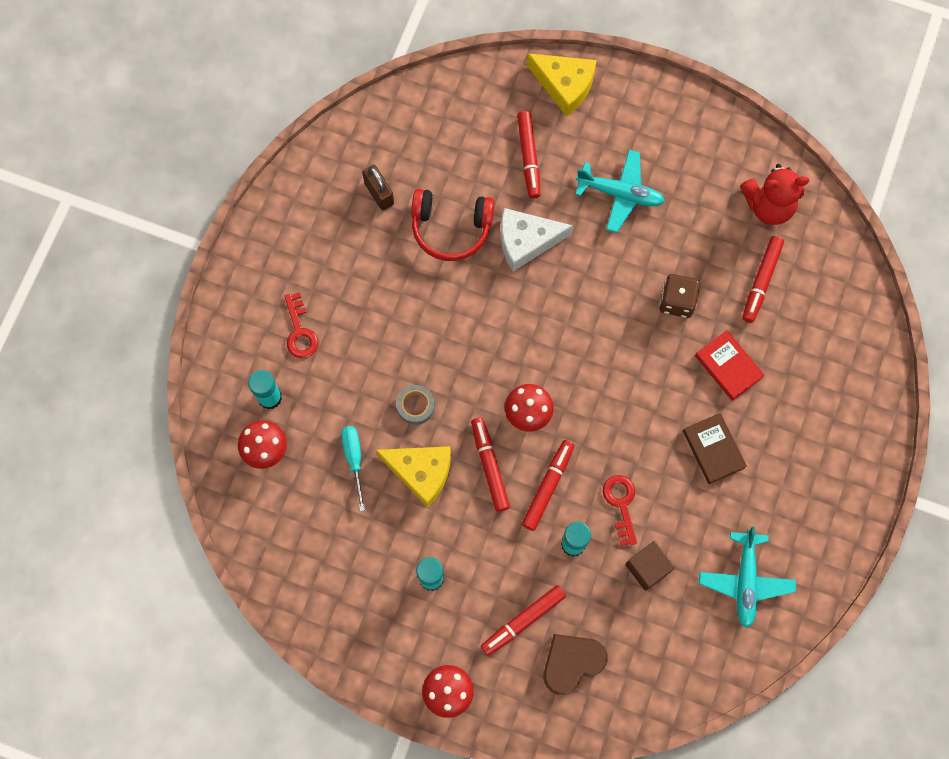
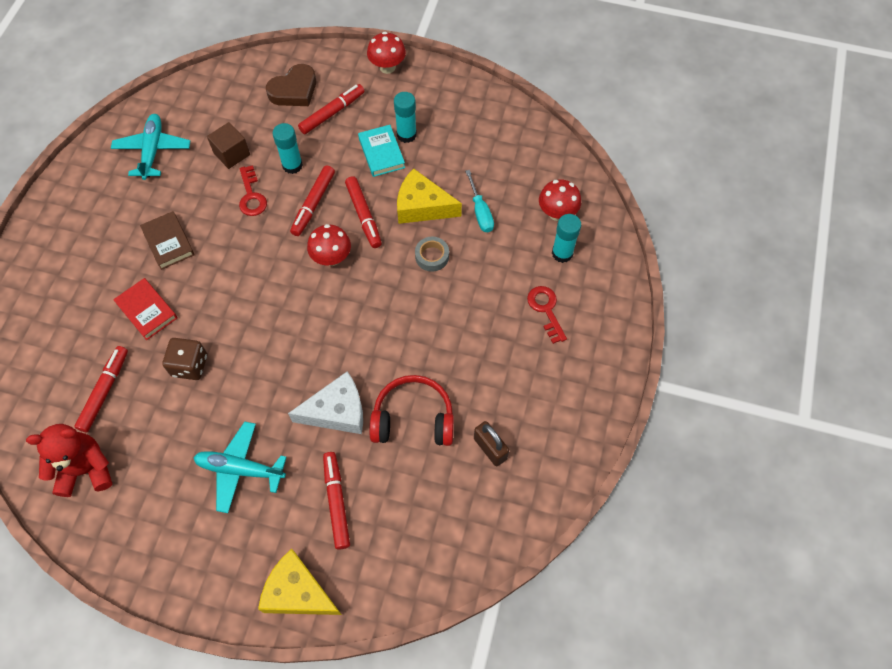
camera: 175 degrees right, 10 degrees down
(464, 553) = (381, 153): none -> turquoise book

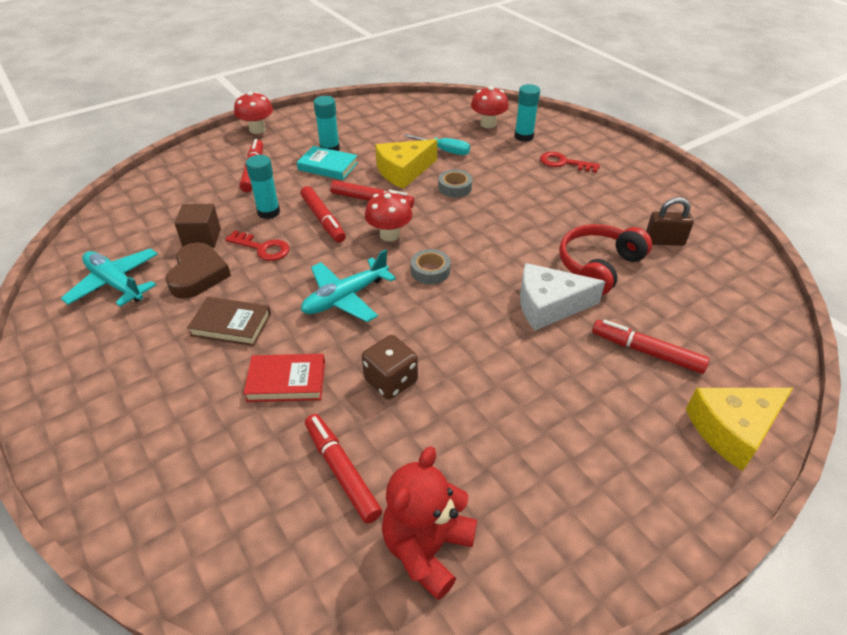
camera: 50 degrees left, 20 degrees down
(240, 469) = (552, 403): turquoise plane -> turquoise plane (345, 297)
(294, 90) = (200, 177): brown heart -> brown heart (198, 275)
(313, 312) = (430, 271): none -> grey tape
(337, 411) = (549, 305): white cheese -> white cheese turned 120 degrees counterclockwise

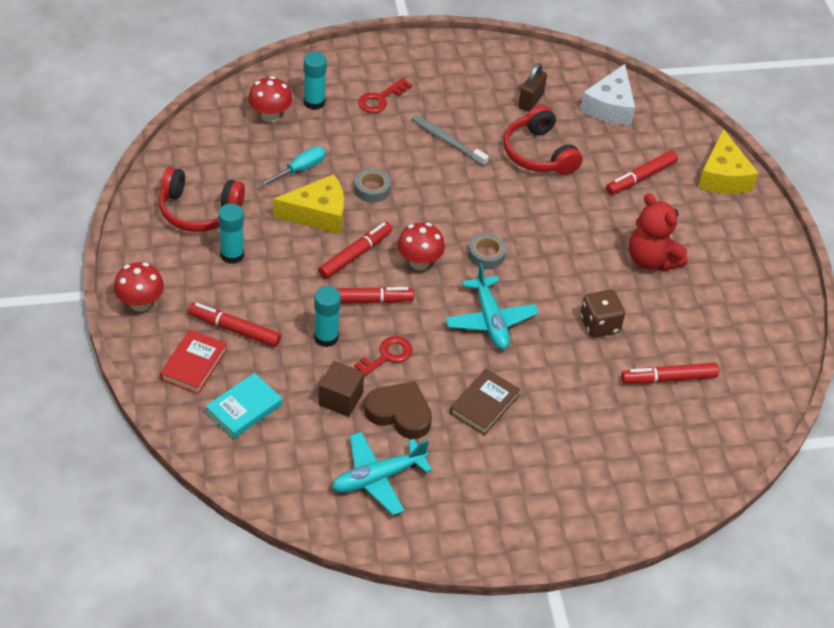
camera: 70 degrees left, 5 degrees up
(286, 381) = (569, 385): red book -> red book (194, 365)
(328, 166) = (268, 267): turquoise book -> turquoise book (244, 408)
(363, 125) = (199, 211): none -> red headphones
(403, 171) = (318, 214): yellow cheese -> yellow cheese turned 90 degrees counterclockwise
(427, 548) = (743, 356): red teddy bear -> red teddy bear (651, 260)
(549, 305) = (567, 204): white cheese -> white cheese (609, 106)
(554, 208) = (447, 140): none -> grey toothbrush

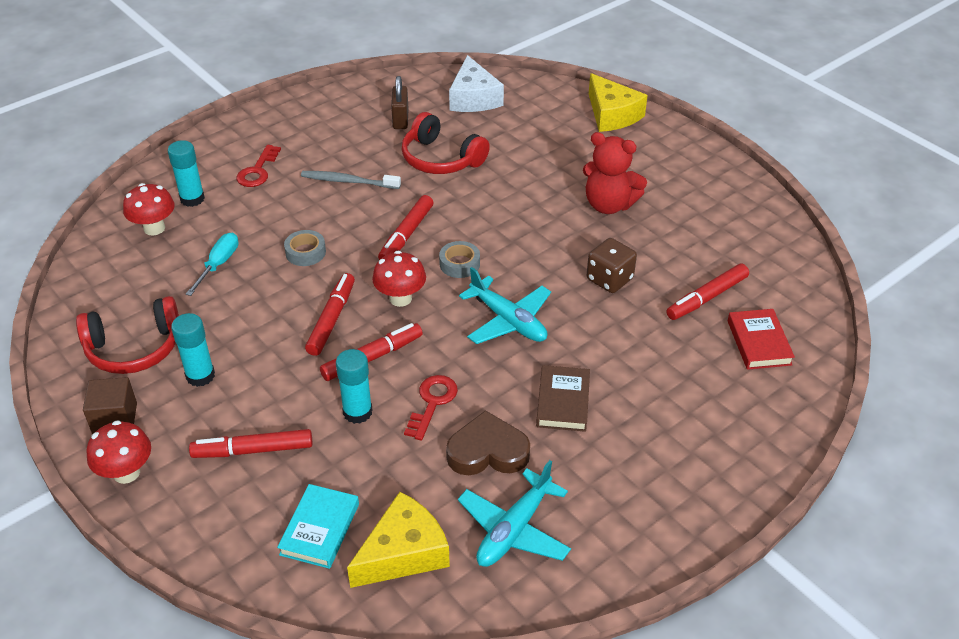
camera: 25 degrees left, 5 degrees down
(194, 365) = (231, 509): red book -> red book (759, 342)
(318, 214) = (266, 297): yellow cheese -> yellow cheese (403, 553)
(340, 399) = (416, 467): brown cube -> brown cube (115, 419)
(641, 178) = (545, 143): red marker -> red marker (406, 235)

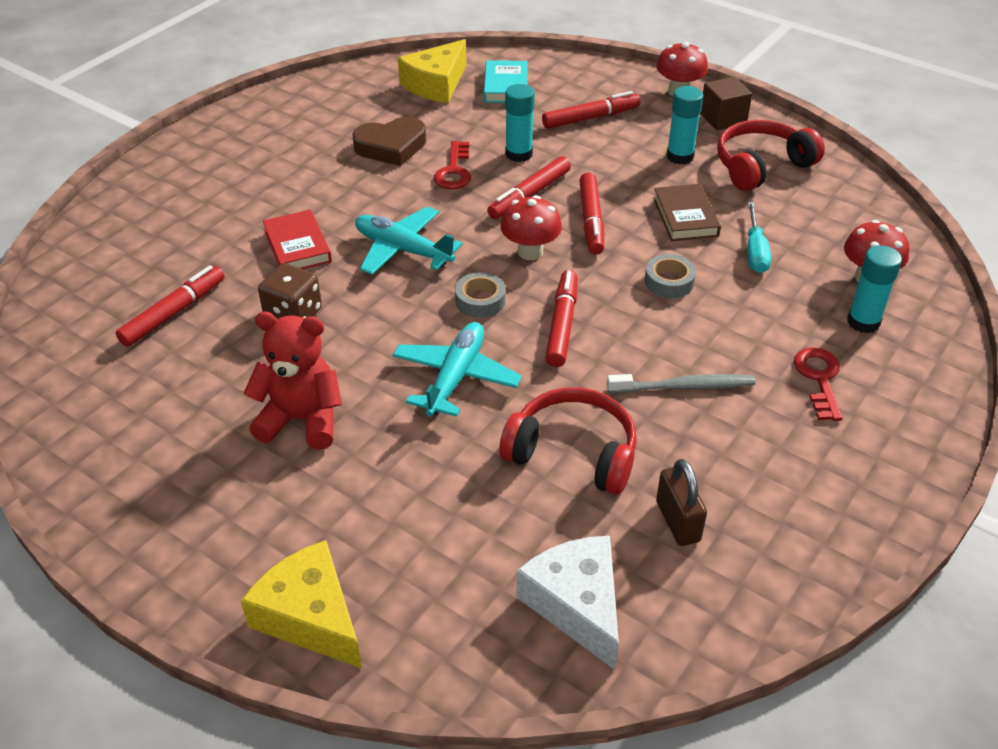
camera: 165 degrees right, 0 degrees up
(514, 529) = (355, 107): turquoise plane -> turquoise plane (455, 377)
(563, 402) = (330, 190): brown book -> brown book (685, 217)
(759, 342) = (121, 274): red book -> red book (297, 246)

